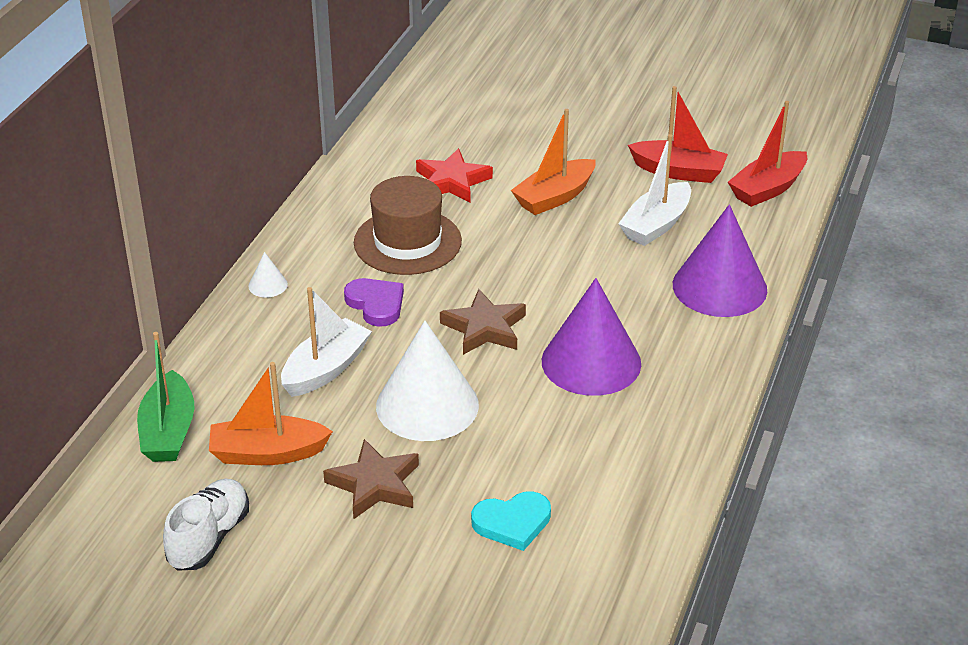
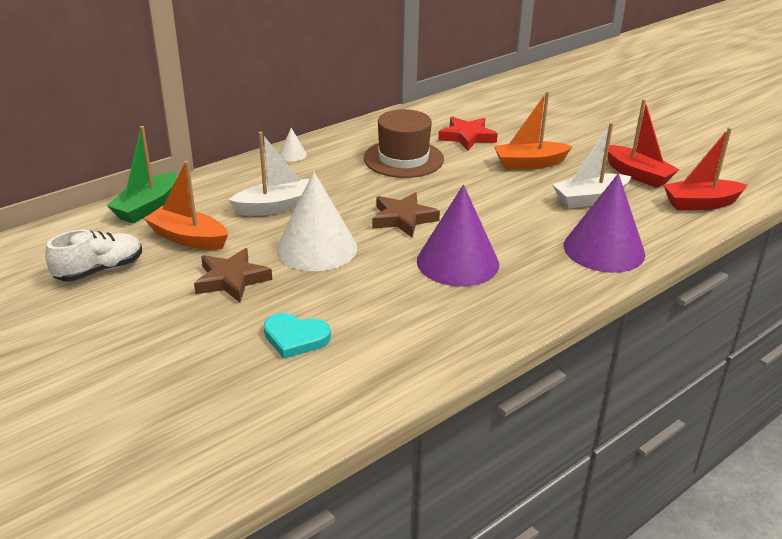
camera: 30 degrees right, 5 degrees down
(376, 304) = (346, 184): purple heart -> none

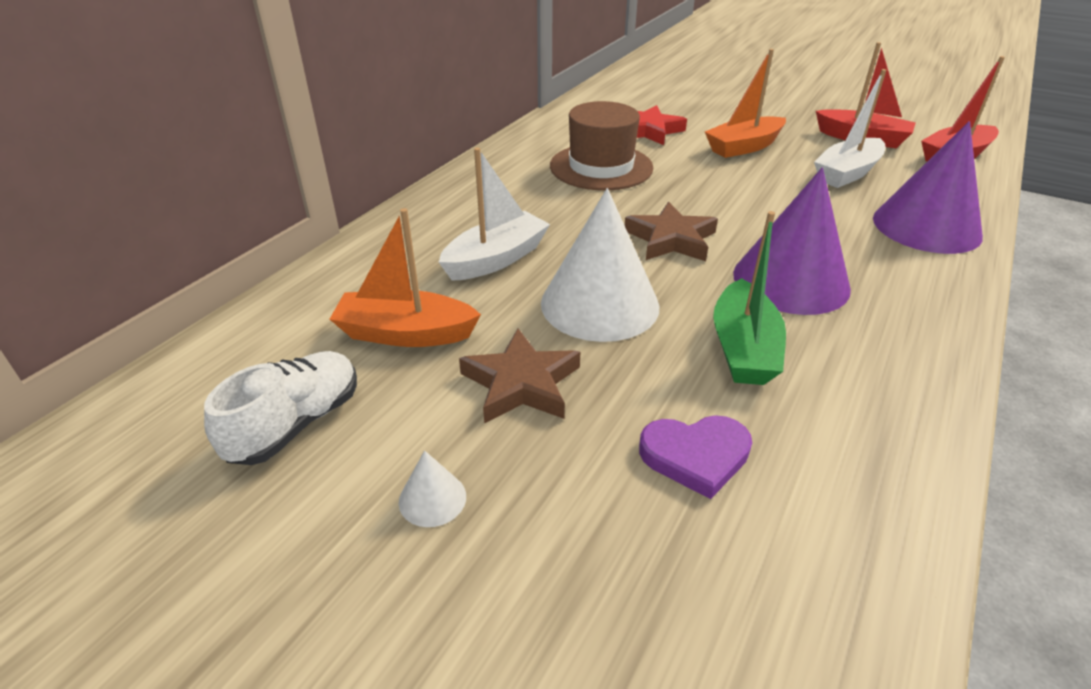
camera: 20 degrees left, 5 degrees up
(147, 207) = (307, 300): green boat -> green boat (743, 348)
(292, 154) = (460, 187): white cone -> white cone (432, 498)
(295, 338) = (695, 456): turquoise heart -> purple heart

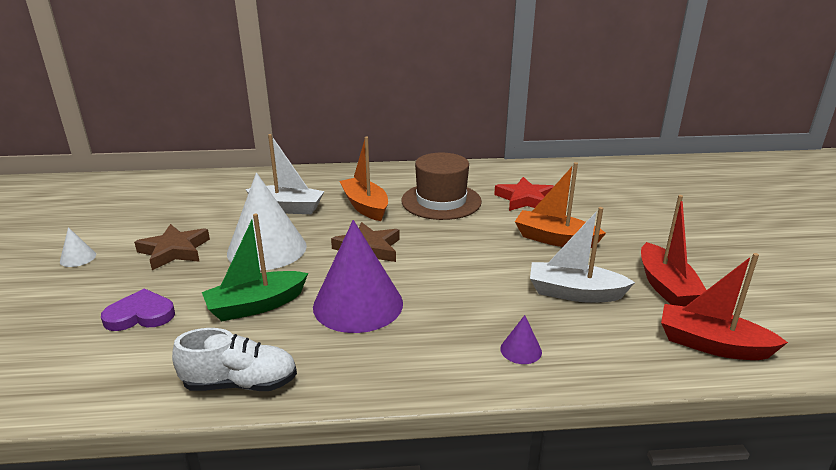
camera: 55 degrees right, 10 degrees down
(296, 424) = (114, 213): white shoe -> white shoe (241, 383)
(405, 333) = (197, 211): orange boat -> orange boat (365, 206)
(695, 456) = (140, 315): purple heart -> purple heart turned 120 degrees clockwise
(926, 226) = (521, 350): purple cone -> purple cone, size x0.41

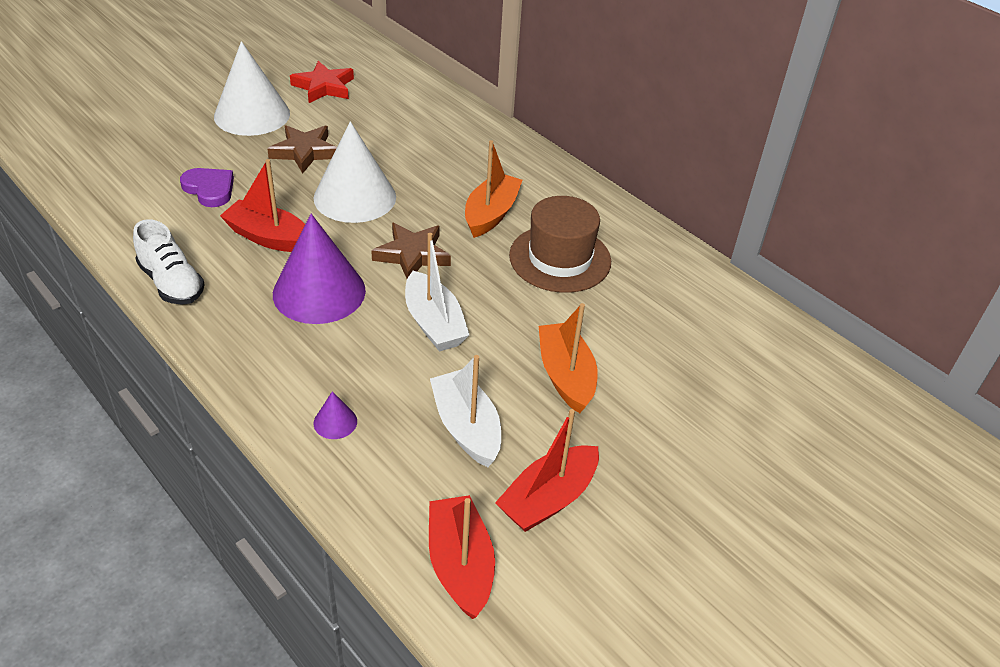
camera: 50 degrees right, 15 degrees up
(78, 258) = (252, 115): white cone -> white cone, size x2.42
(256, 305) = (269, 237): green boat -> red boat
(287, 208) = (435, 170): white boat -> white boat (434, 323)
(525, 199) = (637, 319): red star -> red star (324, 87)

